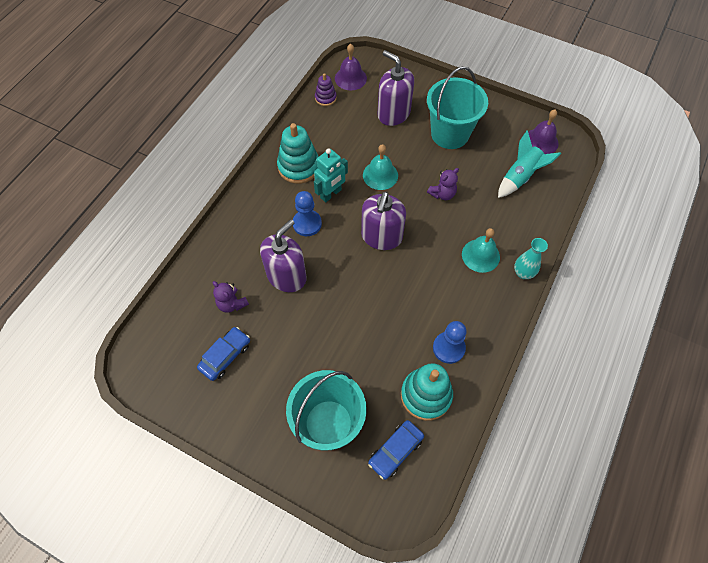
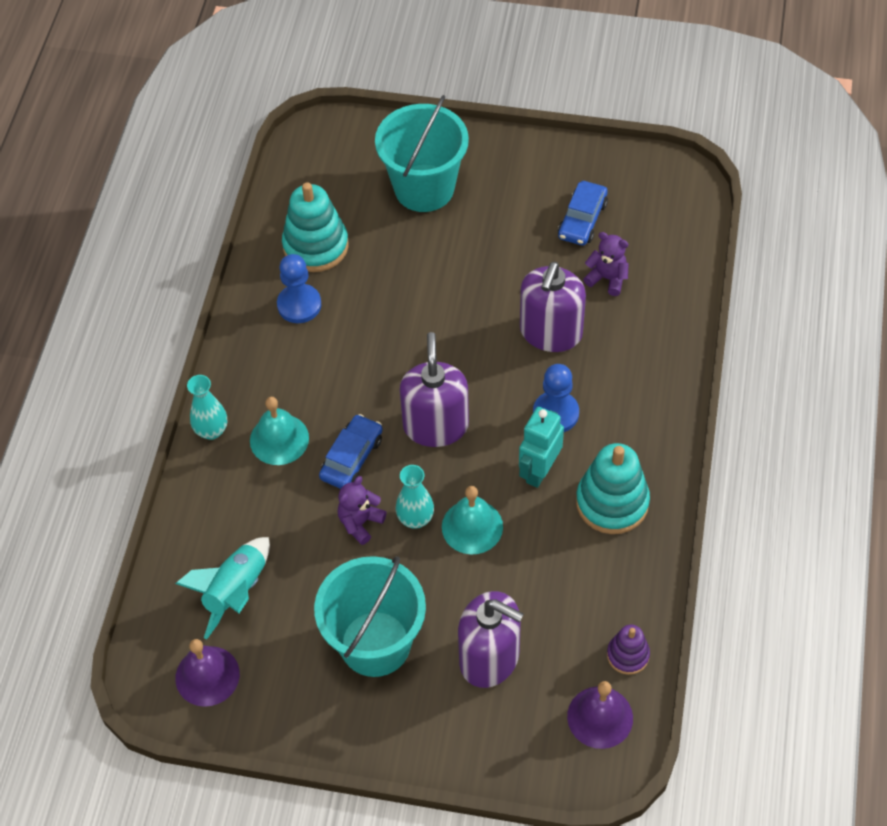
camera: 165 degrees right, 5 degrees down
(395, 451) = (337, 184): blue car -> blue car (352, 458)
(410, 187) = (415, 519): none -> turquoise vase

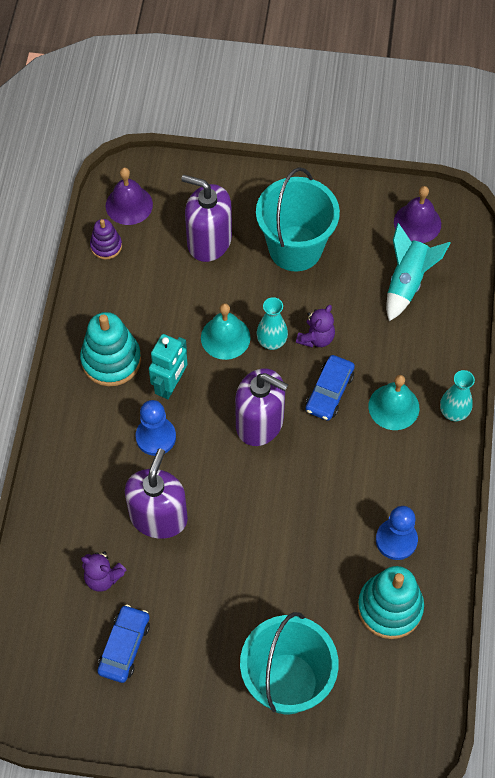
camera: 175 degrees right, 5 degrees up
(435, 425) = (260, 423): purple soap dispenser -> purple soap dispenser turned 60 degrees counterclockwise

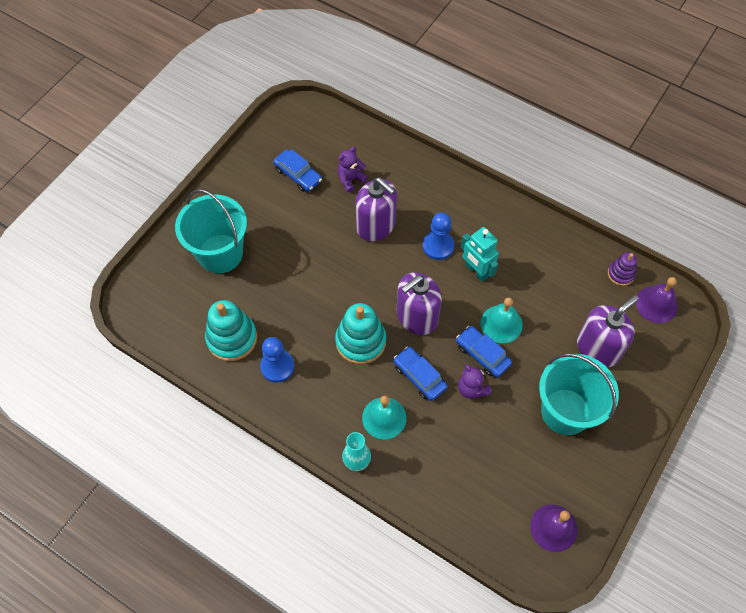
camera: 115 degrees right, 0 degrees up
(111, 360) = (515, 241): turquoise stacking toy -> turquoise stacking toy (360, 341)
(271, 342) = (482, 354): turquoise vase -> blue car
(407, 282) = (495, 487): turquoise rocket -> none

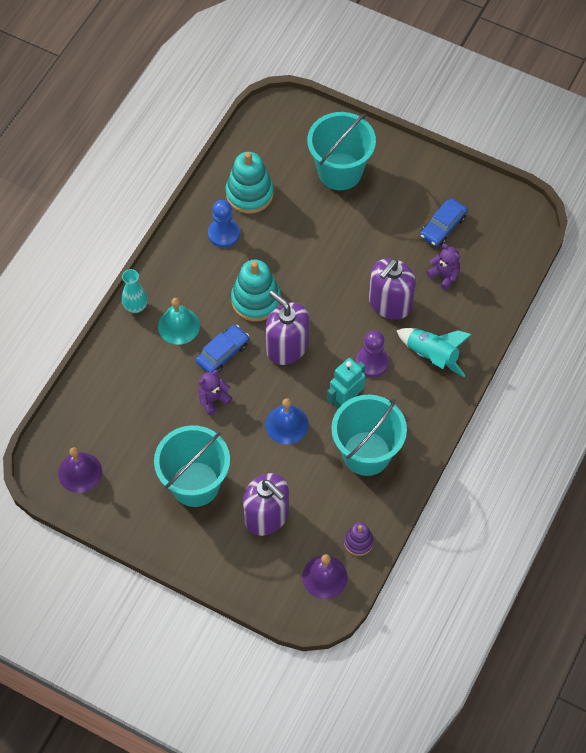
camera: 85 degrees right, 0 degrees up
(434, 198) = (432, 356): none -> turquoise rocket
(438, 246) = (372, 362): blue pawn -> purple pawn
(482, 354) = (251, 408): blue car -> none
(501, 324) = (286, 424): turquoise bell -> blue bell
(532, 259) = (366, 453): none -> turquoise bucket

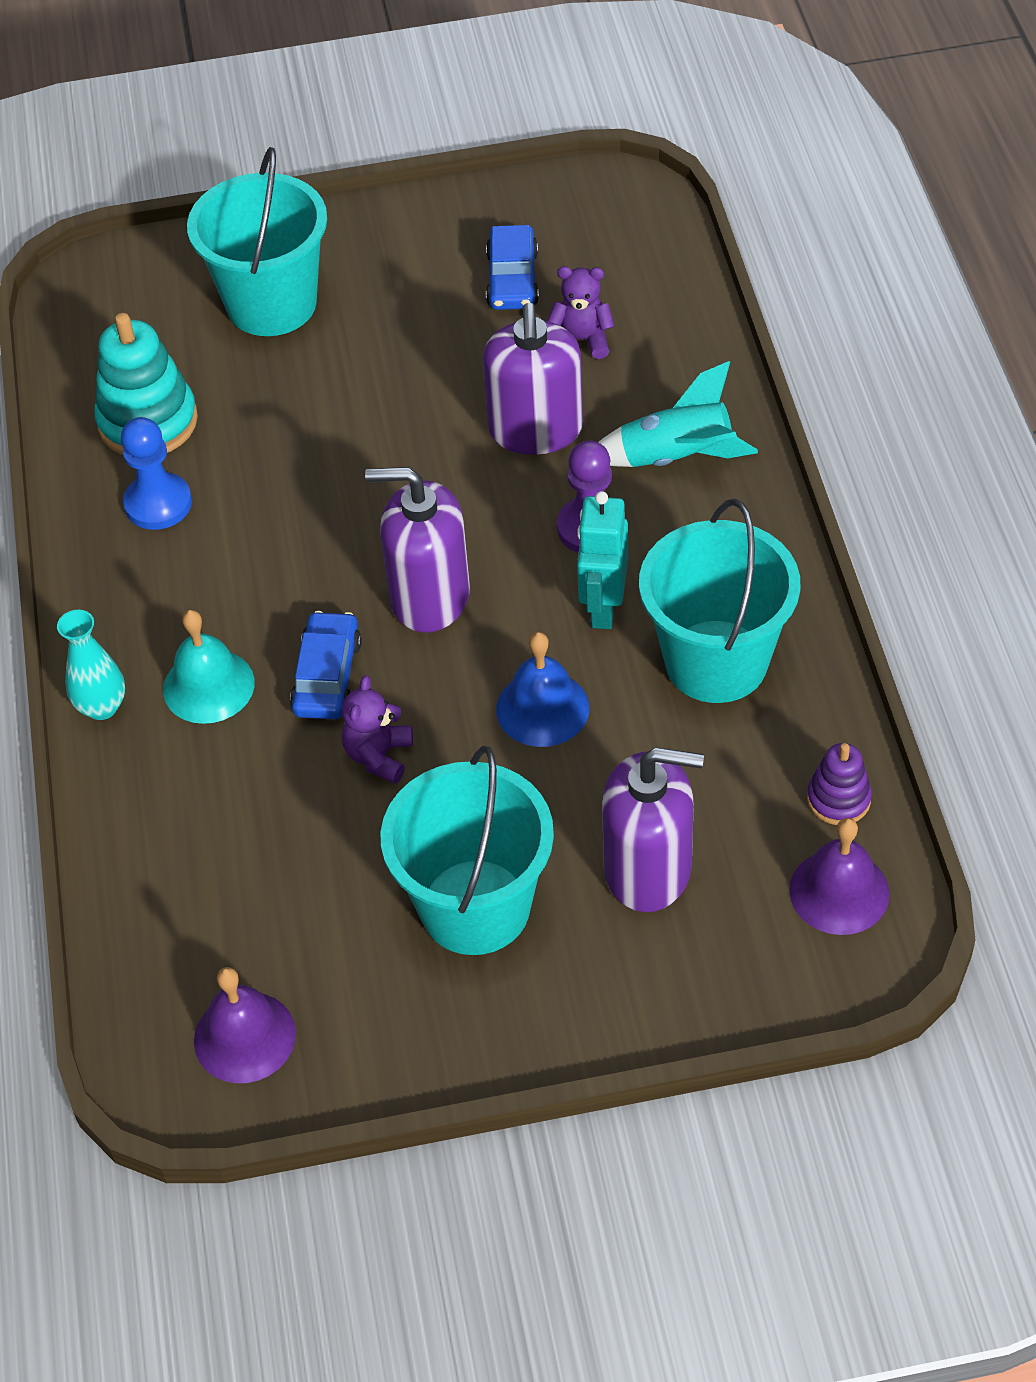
camera: 35 degrees left, 10 degrees down
(256, 300) = (308, 563): turquoise stacking toy -> none

